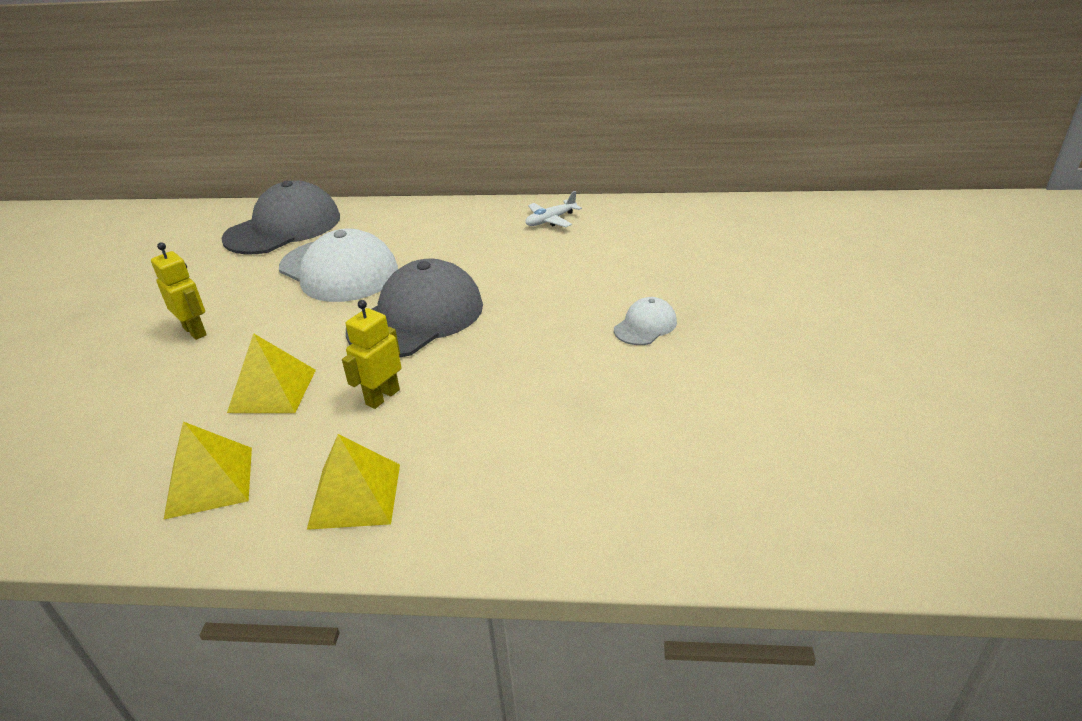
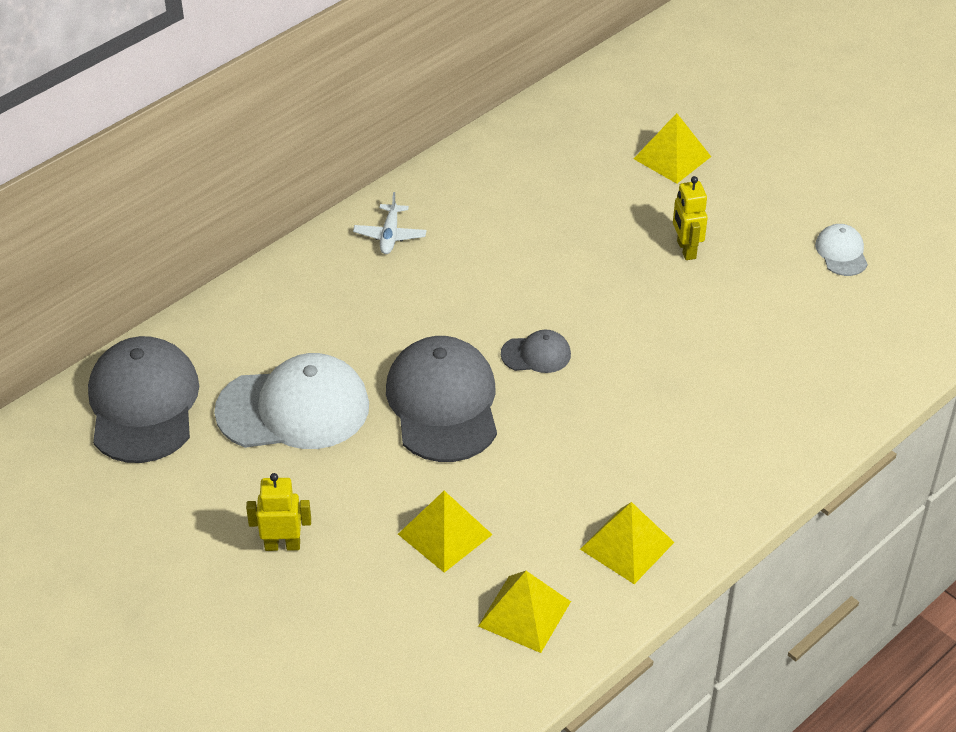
camera: 50 degrees left, 10 degrees up
(382, 397) = (530, 478): yellow robot -> yellow robot (686, 250)
(525, 327) = (536, 354): none -> grey cap
(645, 326) = (615, 295): white cap -> white cap (841, 252)
(834, 270) = (672, 157): none -> yellow pyramid

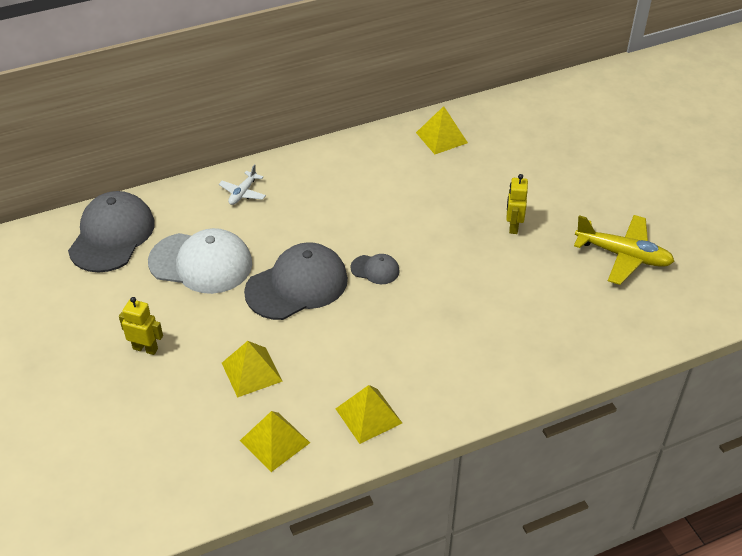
camera: 20 degrees right, 0 degrees up
(390, 235) = (321, 169): white plane -> white plane (243, 193)
(443, 403) = (297, 285): grey cap -> grey cap turned 45 degrees clockwise
(672, 157) = (535, 163): yellow pyramid -> yellow pyramid (441, 137)
(841, 252) = (623, 255): white cap -> yellow plane

